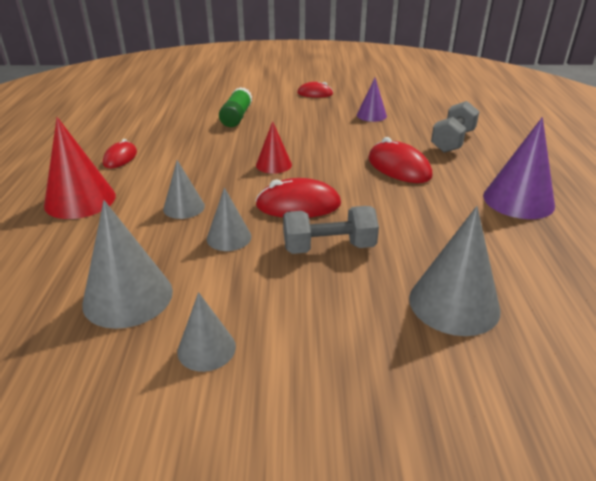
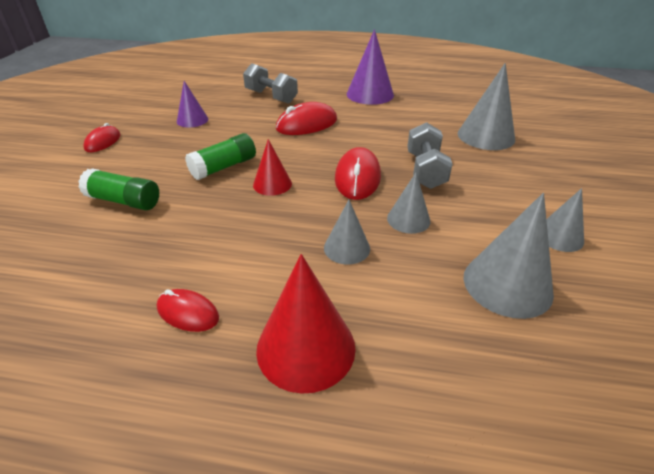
camera: 80 degrees left, 5 degrees up
(294, 141) = (224, 167): none -> green glue stick

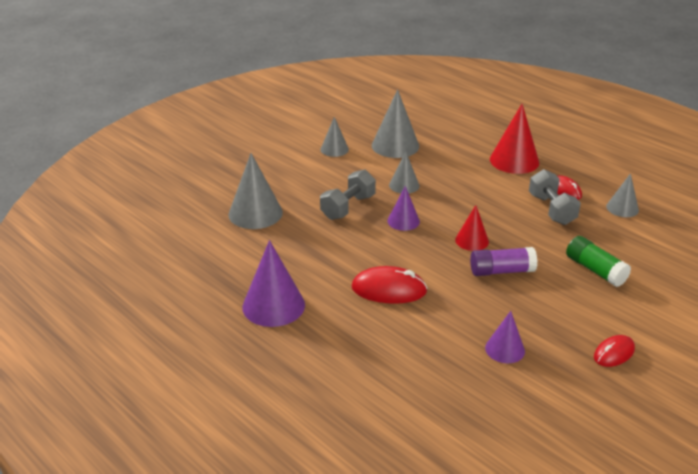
camera: 145 degrees left, 5 degrees down
(224, 167) = (501, 271): green glue stick -> purple glue stick
(271, 97) = (387, 353): grey dumbbell -> grey dumbbell (551, 209)
(347, 248) = (458, 186): grey cone -> grey cone (622, 208)
(357, 177) = (403, 221): red mouse -> purple cone

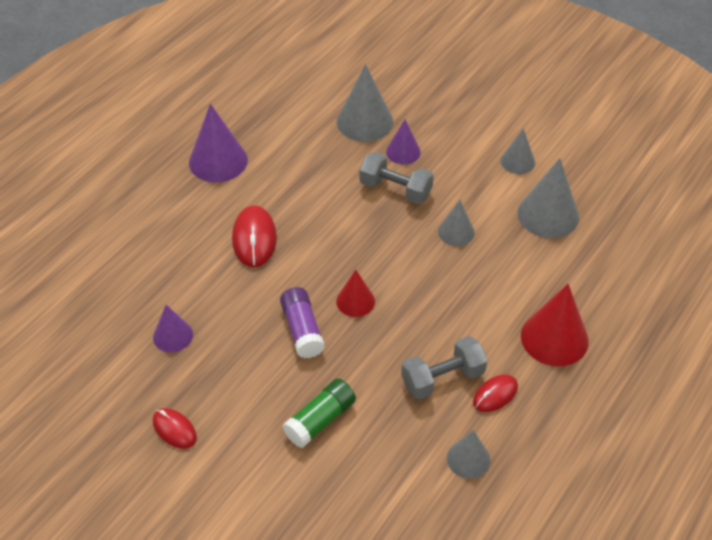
camera: 80 degrees right, 15 degrees up
(403, 221) = (380, 238): purple cone -> purple cone (403, 152)

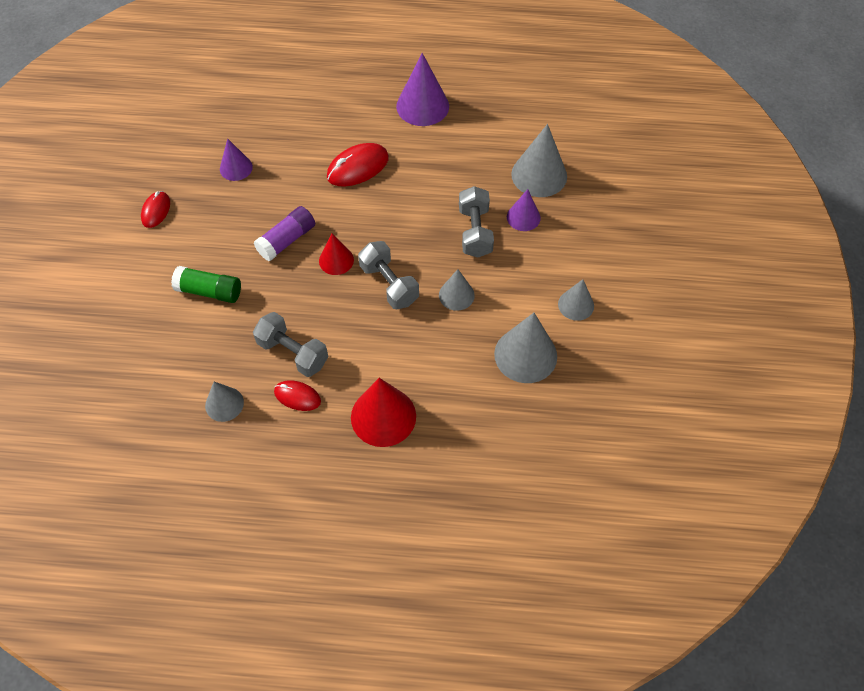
camera: 60 degrees right, 10 degrees up
(411, 273) = (389, 284): none -> grey dumbbell

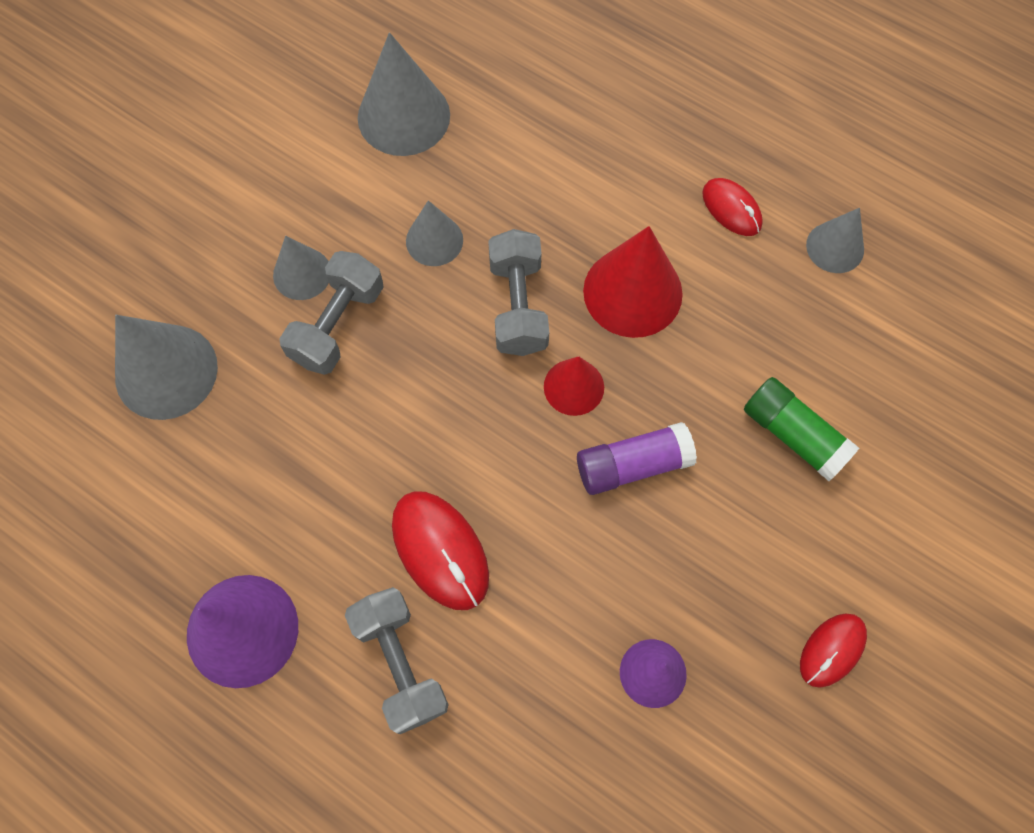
camera: 150 degrees left, 10 degrees up
(293, 353) = (709, 272): grey dumbbell -> grey dumbbell (400, 663)
(358, 167) = (440, 550): red mouse -> red mouse turned 60 degrees clockwise
(383, 416) = (633, 131): red cone -> red cone (632, 292)
(523, 217) = (249, 311): purple cone -> none
(576, 305) = (287, 146): grey cone -> grey cone (302, 273)

